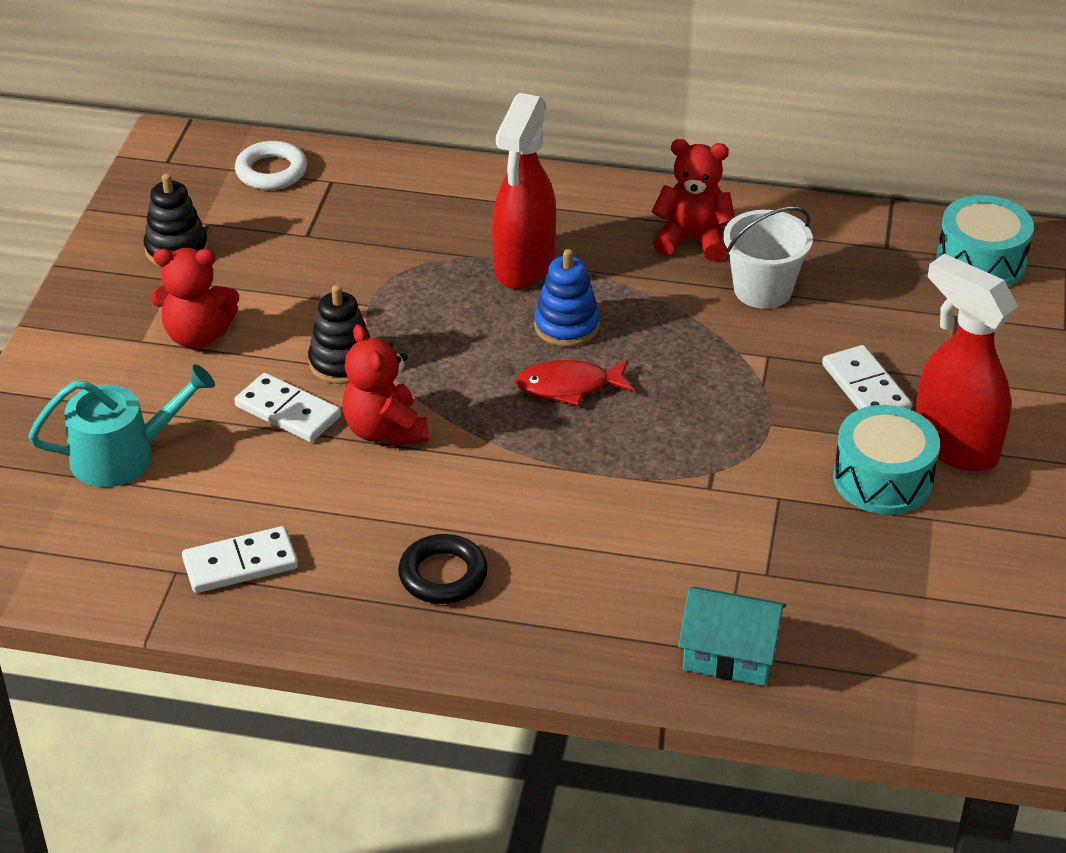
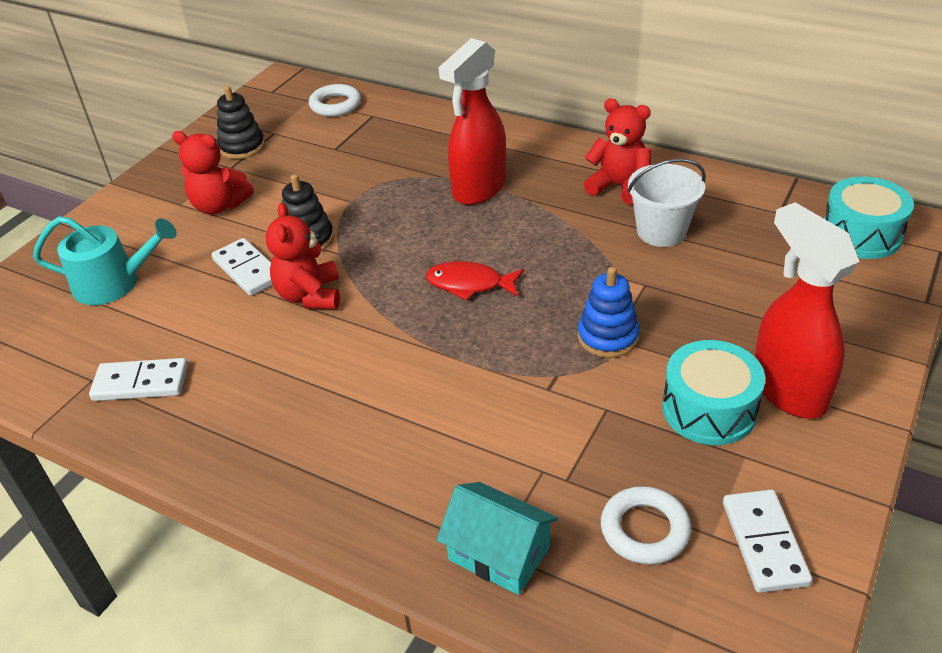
camera: 20 degrees right, 0 degrees up
(443, 575) = (288, 424): black ring -> none
(566, 326) = (490, 237): blue stacking toy -> blue stacking toy (608, 337)
(861, 605) = (644, 530): none -> white ring
(865, 388) = (721, 324): white domino -> white domino (764, 543)

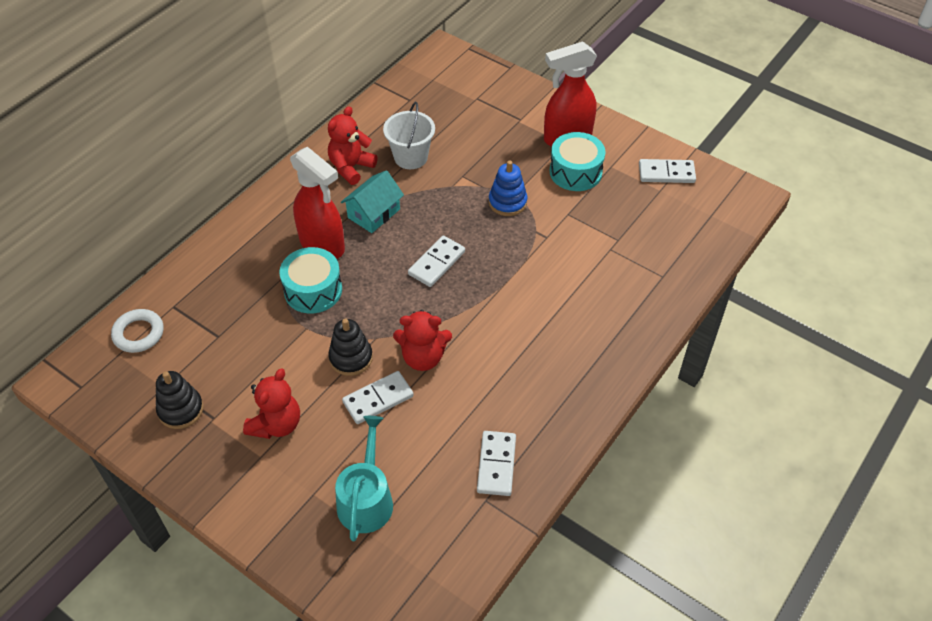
camera: 85 degrees left, 10 degrees up
(469, 284) = (437, 263): red fish -> white domino
(499, 553) = (665, 275): turquoise house -> turquoise house (374, 213)
(644, 530) = (655, 214): white ring -> none
(861, 234) = (443, 73): turquoise drum -> turquoise drum (313, 290)

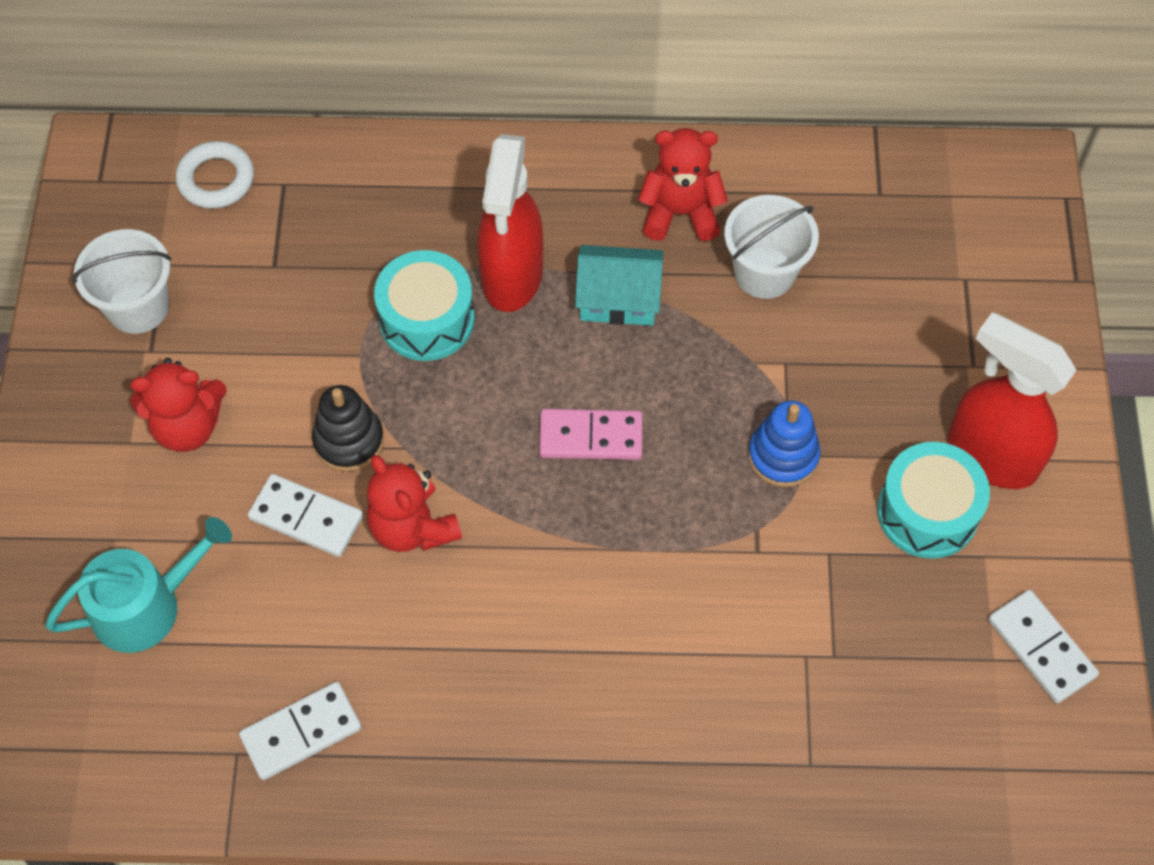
camera: 55 degrees right, 10 degrees up
(181, 410) = (138, 307): black stacking toy -> white bucket
(437, 263) = (591, 437): white domino -> pink domino

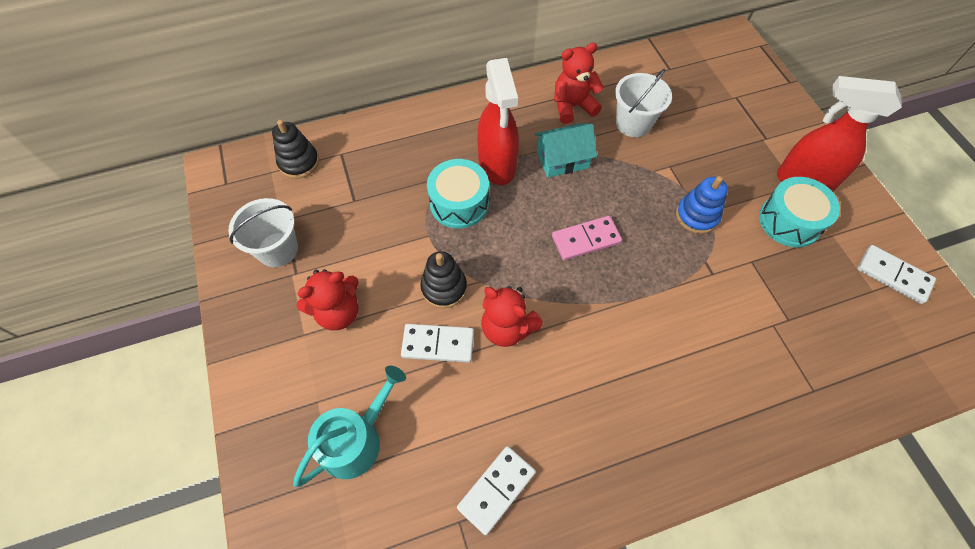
camera: 20 degrees left, 0 degrees up
(216, 179) = (299, 162): white ring -> black stacking toy

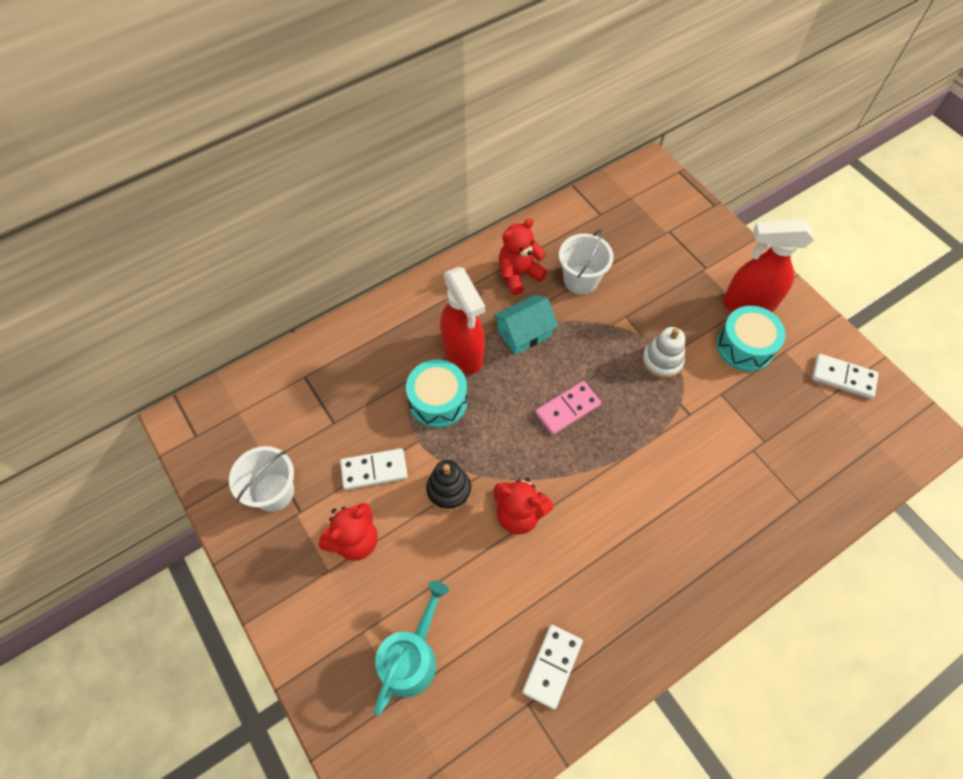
camera: 15 degrees left, 0 degrees up
(299, 162) = (264, 396): black stacking toy -> none
(438, 344) = (459, 546): white domino -> white domino (374, 470)
(697, 216) = (662, 361): blue stacking toy -> white stacking toy

